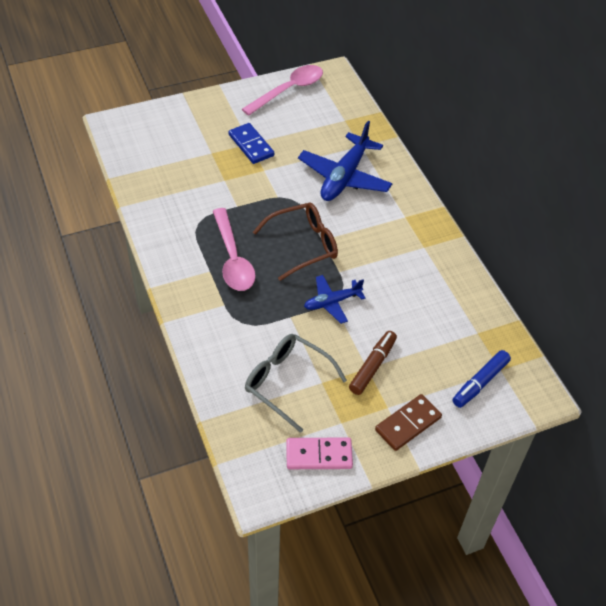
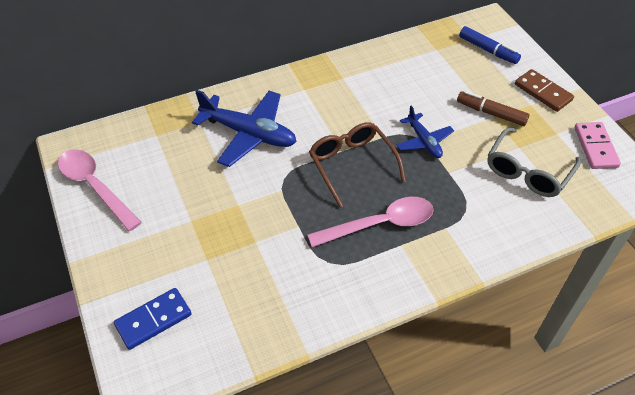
camera: 90 degrees left, 0 degrees up
(251, 145) = (194, 219): blue domino -> blue domino (153, 320)

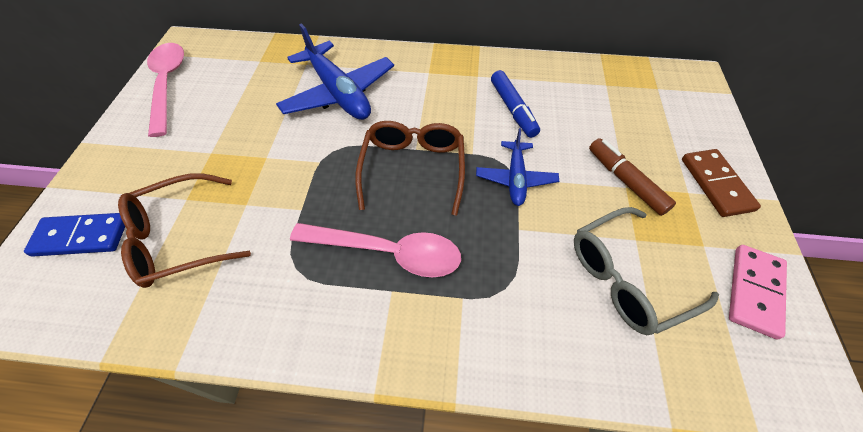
camera: 30 degrees right, 5 degrees up
(230, 285) = (180, 238): none -> brown glasses
(488, 50) = (671, 108): blue marker -> blue marker (513, 109)

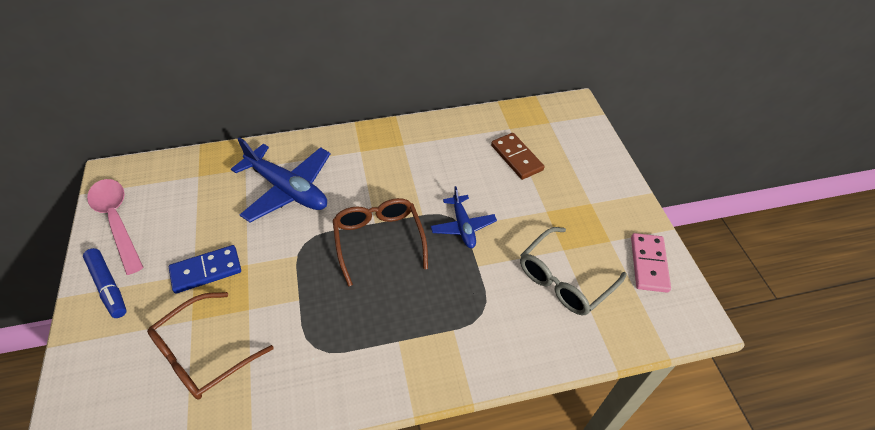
camera: 20 degrees left, 5 degrees down
(82, 236) = (110, 379): blue domino -> blue domino (206, 270)
(388, 252) = (384, 313): pink spoon -> none
(513, 109) = (442, 168): blue marker -> blue marker (108, 286)
(625, 181) = (545, 206): brown marker -> none
(716, 184) = (608, 192): brown domino -> brown domino (516, 158)

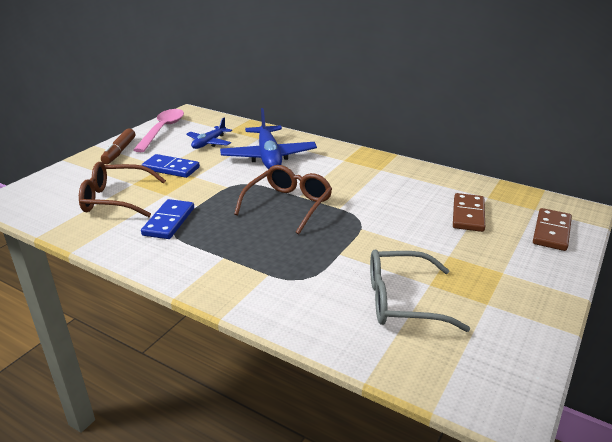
camera: 45 degrees right, 20 degrees down
(108, 286) = (119, 151): blue marker -> brown marker
(298, 339) = (169, 221): none -> blue domino
(463, 226) = (361, 228): blue plane -> blue plane (209, 143)
(579, 140) = (551, 232): none -> brown domino
(648, 264) = (507, 340): pink domino -> none

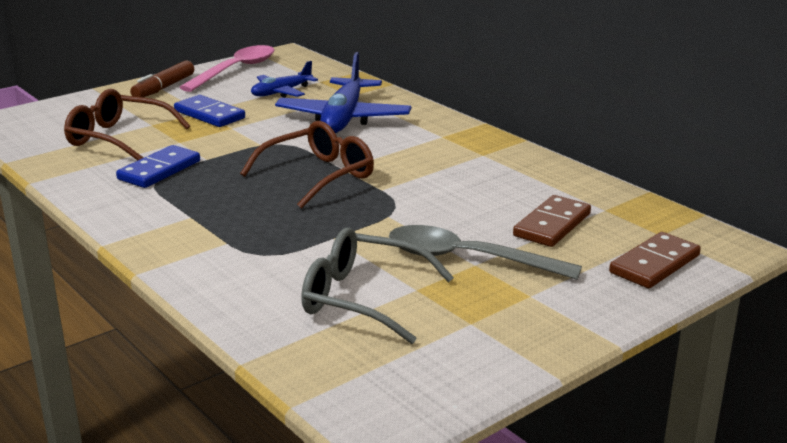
camera: 20 degrees right, 5 degrees down
(441, 252) = (467, 259): none -> grey spoon

